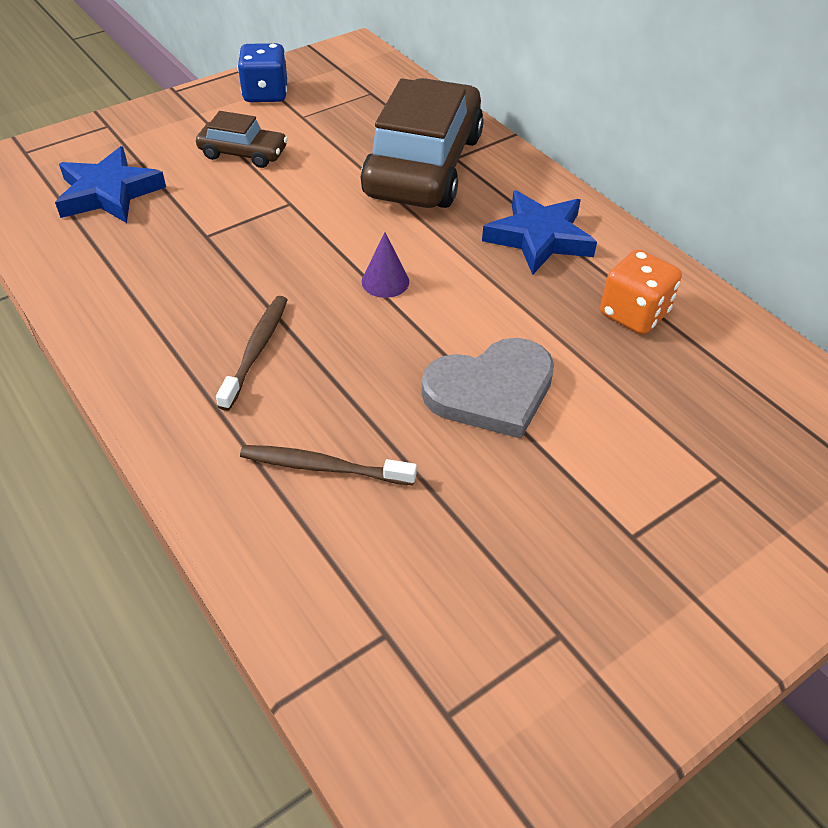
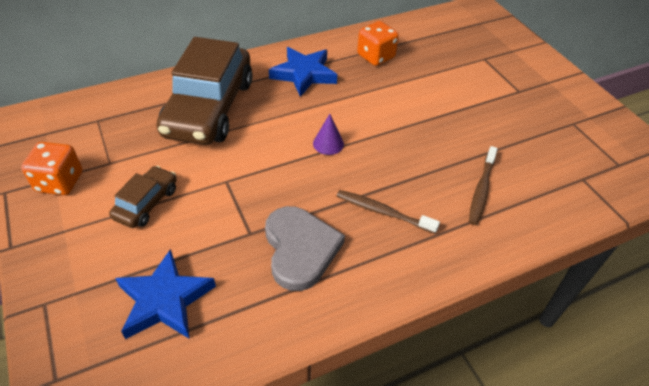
camera: 80 degrees left, 0 degrees up
(265, 94) = (60, 182): blue dice -> orange dice
(423, 165) = (209, 108): brown car -> brown car turned 105 degrees counterclockwise
(491, 391) = (427, 116): grey heart -> grey heart (300, 249)

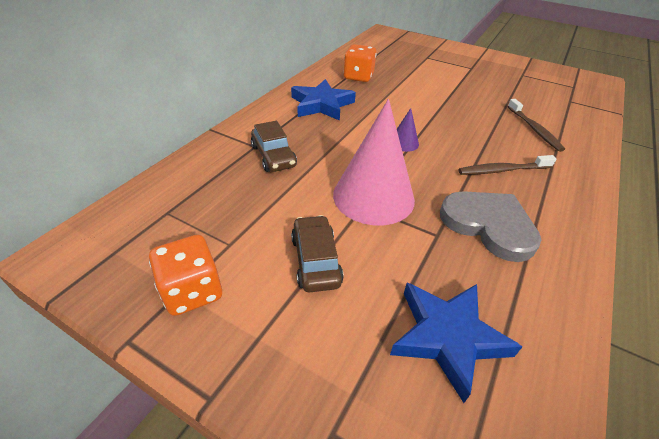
camera: 35 degrees left, 5 degrees down
(209, 108) = (273, 156): brown car -> brown car, size x0.47
(242, 178) = (373, 196): none -> pink cone

